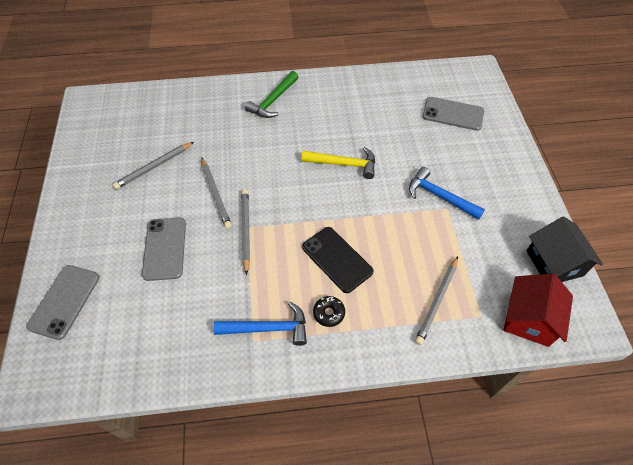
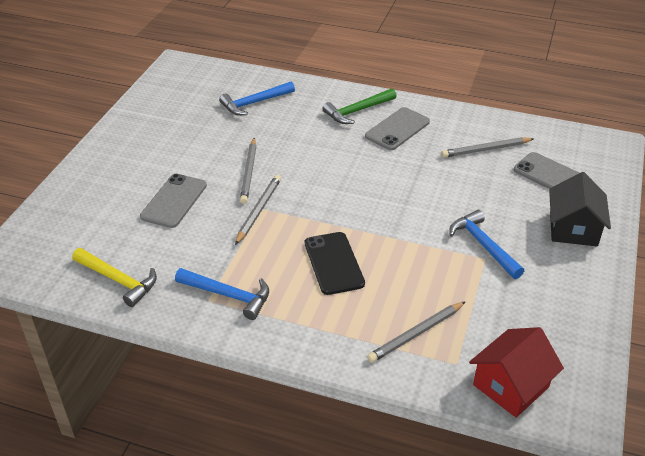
camera: 25 degrees right, 15 degrees down
(64, 301) = (63, 212): grey phone -> grey phone (397, 129)
(154, 167) = (205, 134): grey pencil -> grey pencil (486, 150)
(181, 120) = (254, 103): none -> blue hammer
(329, 313) = (295, 304): black donut -> none
(343, 164) = (395, 186): yellow hammer -> yellow hammer (118, 280)
(554, 263) = (578, 347): black house -> black house (573, 229)

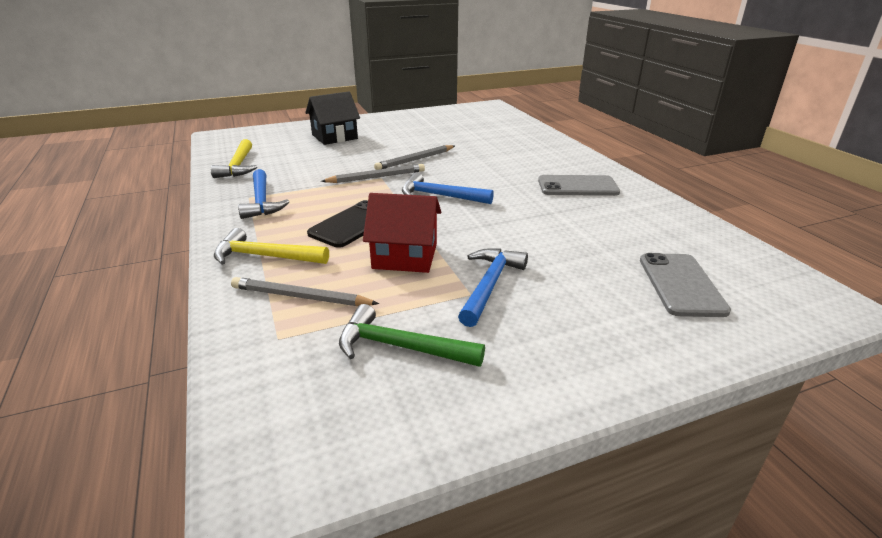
camera: 50 degrees right, 10 degrees down
(174, 201) = (345, 151): grey phone -> none
(254, 103) = (497, 135): blue hammer -> blue hammer (440, 196)
(338, 330) = (265, 256): none -> yellow hammer
(357, 111) = (565, 165): green hammer -> green hammer (401, 347)
(486, 150) = (639, 233): grey pencil -> none
(511, 386) = (272, 392): red house -> red house (405, 256)
(573, 229) = (618, 334): black house -> black house (334, 137)

